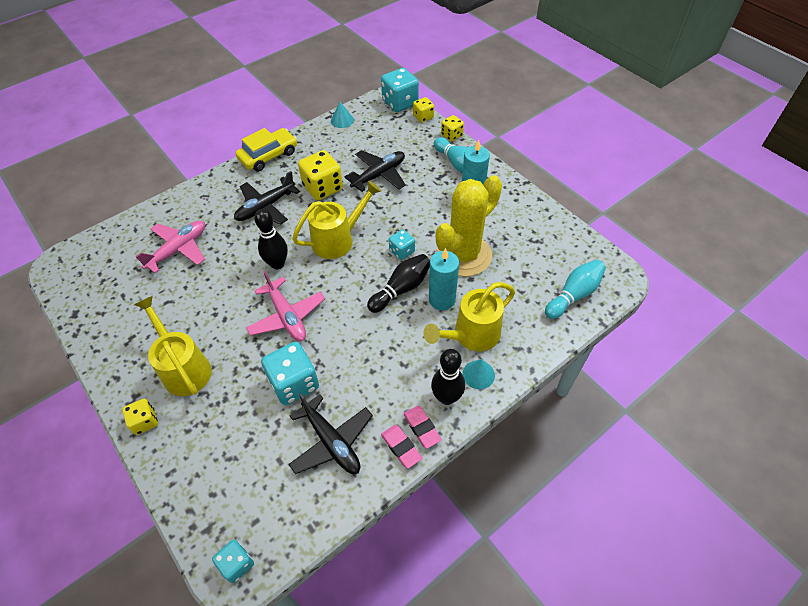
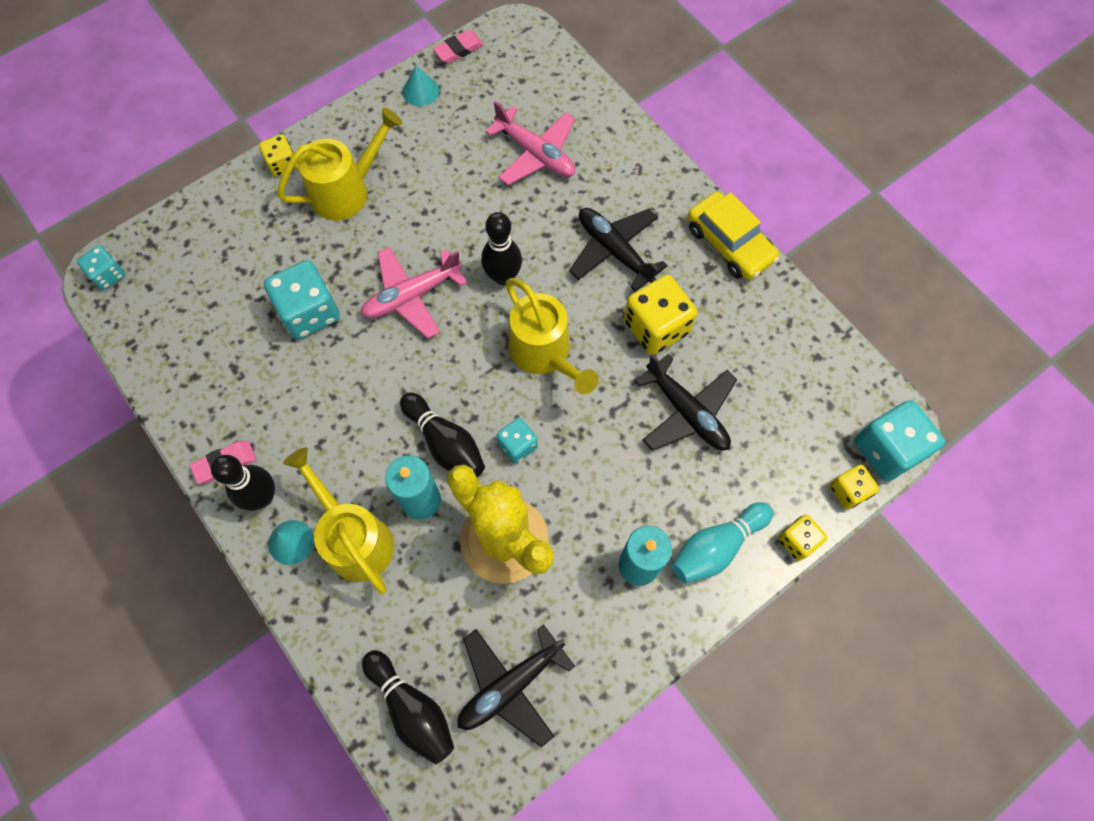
camera: 90 degrees right, 15 degrees up
(331, 442) = (225, 359): black plane -> black plane (510, 685)
(342, 120) = (827, 349): turquoise cone -> turquoise cone (420, 91)
(401, 447) = (204, 438): pink eraser -> pink eraser (459, 50)
(573, 295) = (412, 708): turquoise bowling pin -> black bowling pin

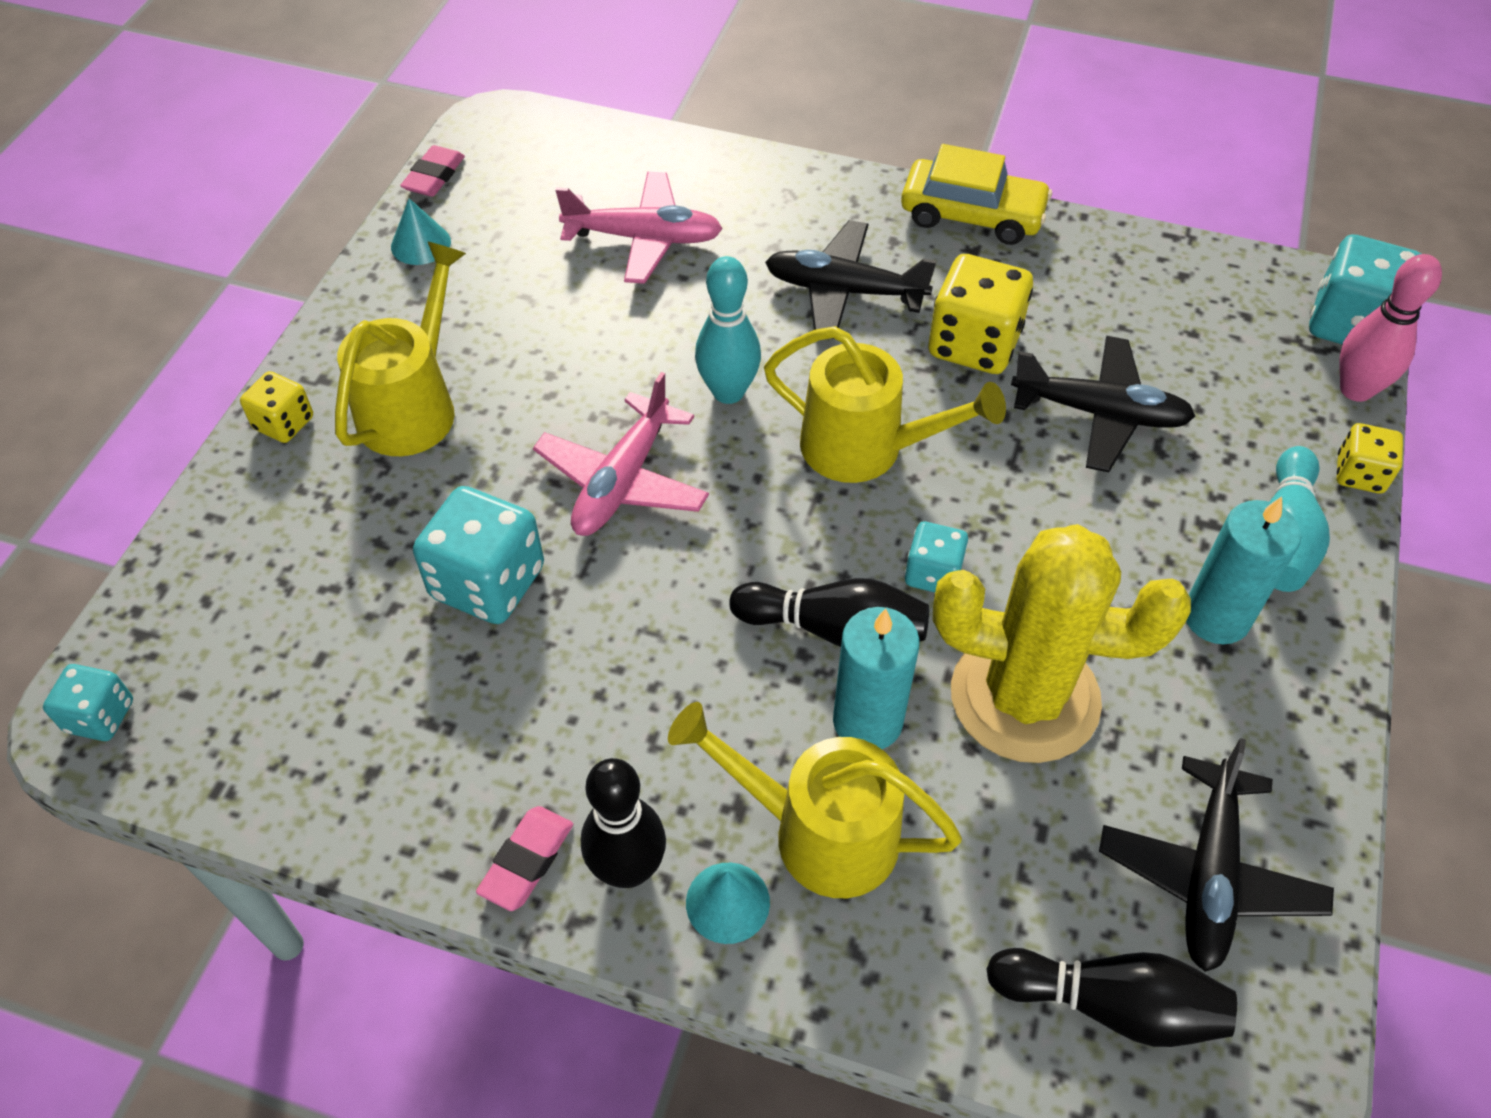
camera: 35 degrees left, 15 degrees down
(503, 276) = (728, 392): black bowling pin -> turquoise bowling pin
(848, 491) = (1356, 390): yellow dice -> pink bowling pin

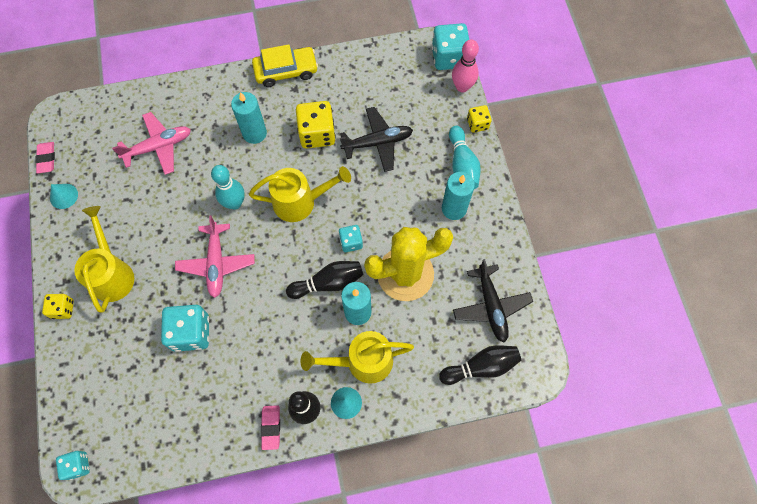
camera: 30 degrees left, 15 degrees up
(844, 291) = (254, 133): black plane -> turquoise candle

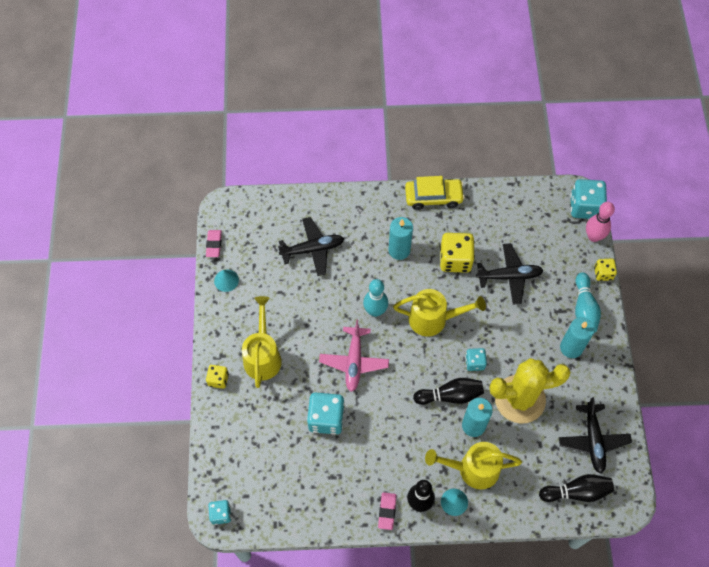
camera: 10 degrees right, 5 degrees down
(158, 147) = (312, 249): pink plane -> black plane

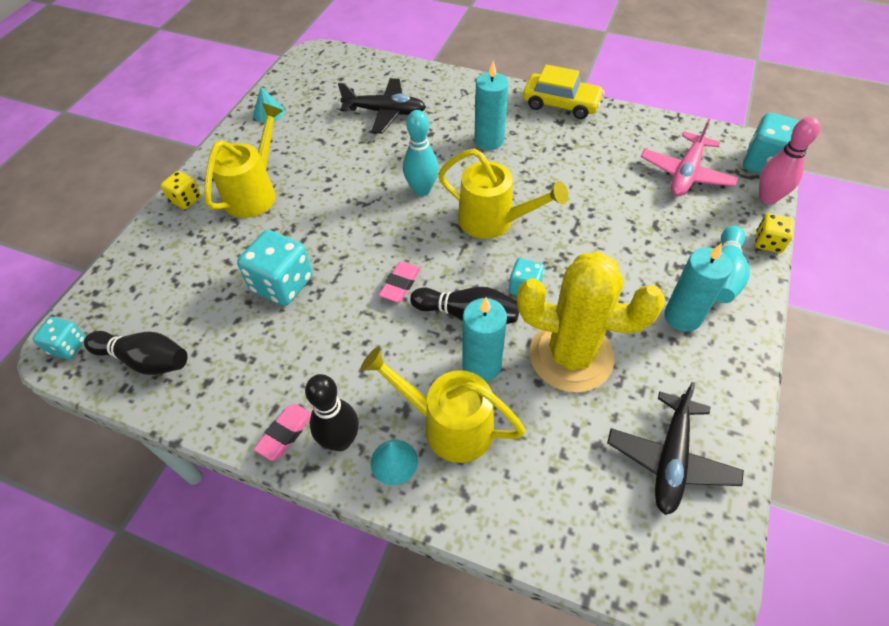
camera: 25 degrees right, 10 degrees down
(214, 244) = (280, 80): pink eraser -> pink eraser (400, 284)
(354, 362) = (360, 234): pink plane -> pink plane (685, 173)
(455, 260) = (557, 169): yellow dice -> none
(509, 276) = (623, 206): black plane -> none
(576, 492) = (609, 531): black bowling pin -> black bowling pin (145, 360)

